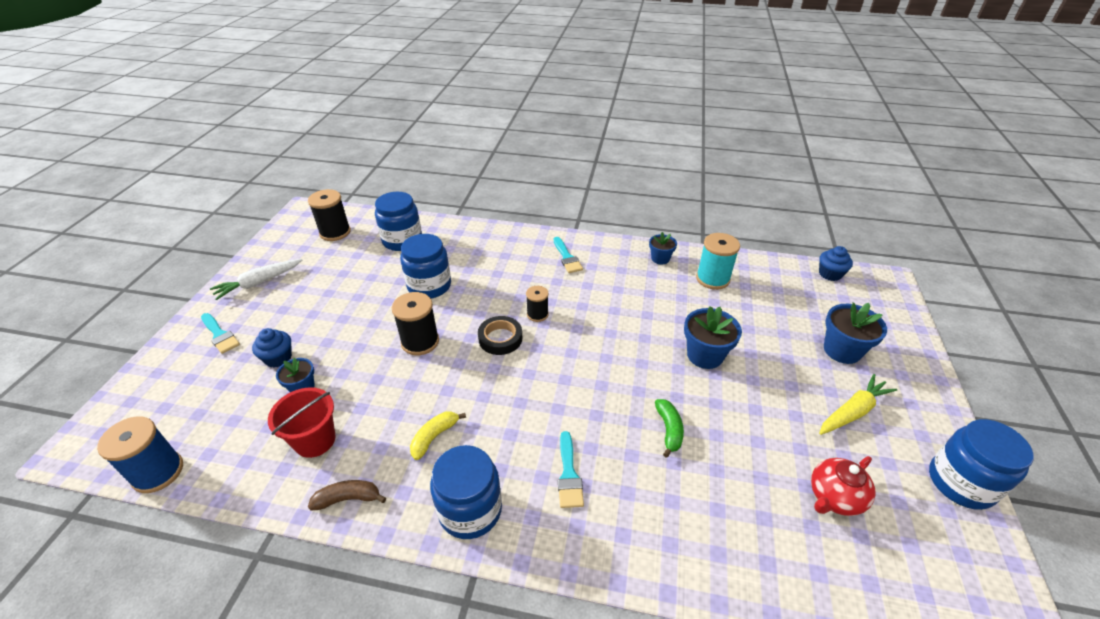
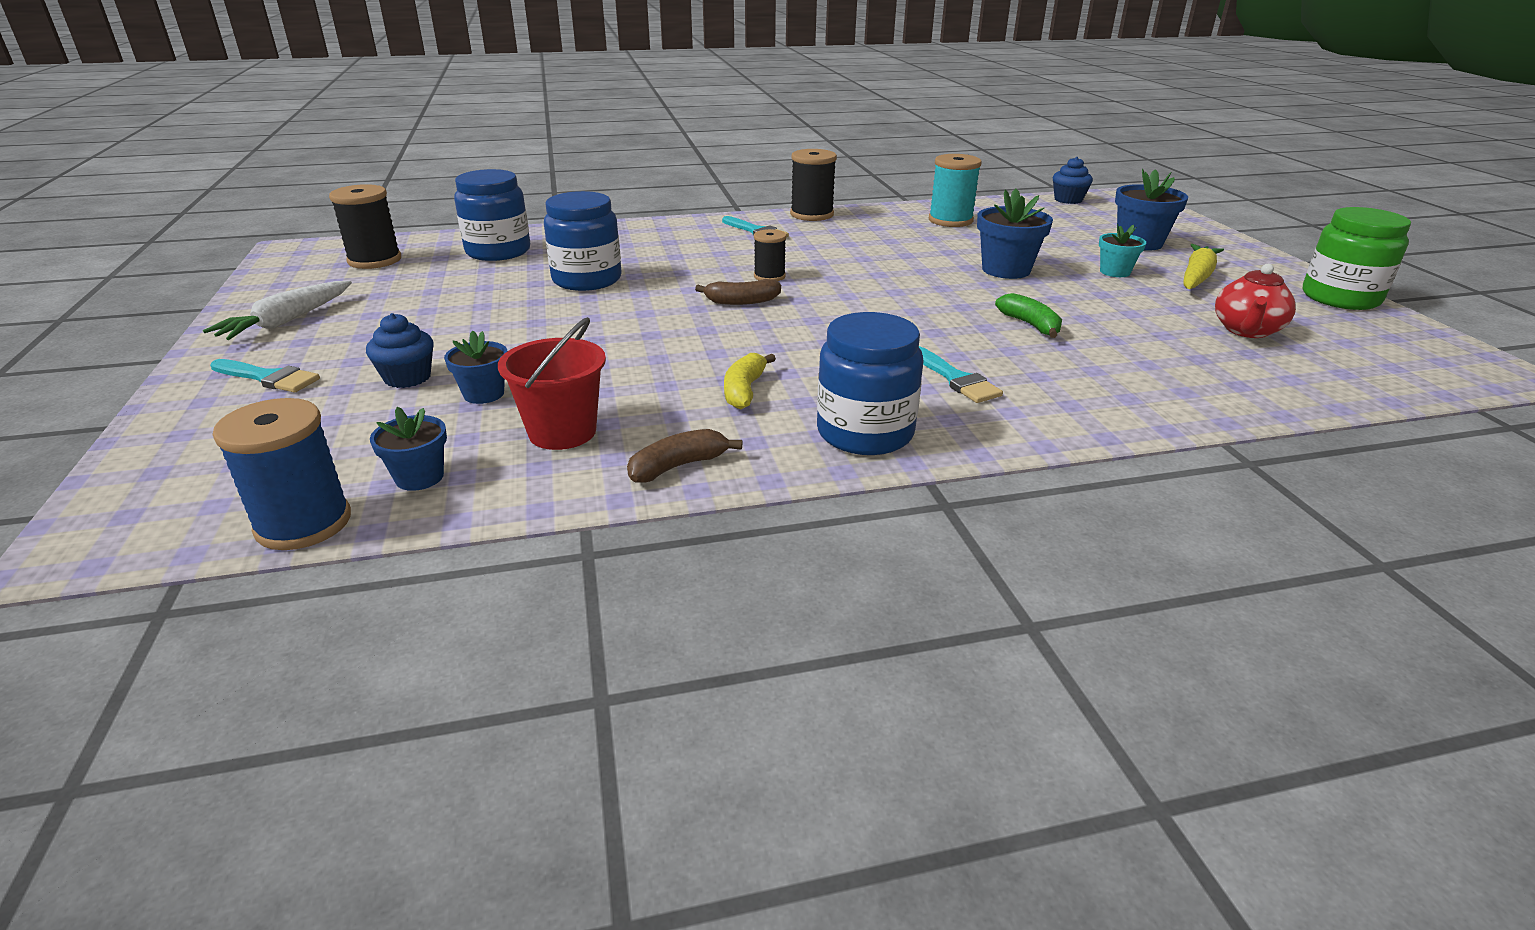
camera: 25 degrees left, 10 degrees down
(420, 342) = (628, 324): black spool -> black spool (812, 214)
(500, 338) = (742, 301): black tape -> brown banana
(660, 259) = (873, 216): blue flower pot -> blue flower pot (419, 477)
(788, 384) = (1115, 272): none -> turquoise flower pot
(960, 483) = (1340, 298): blue jar -> green jar

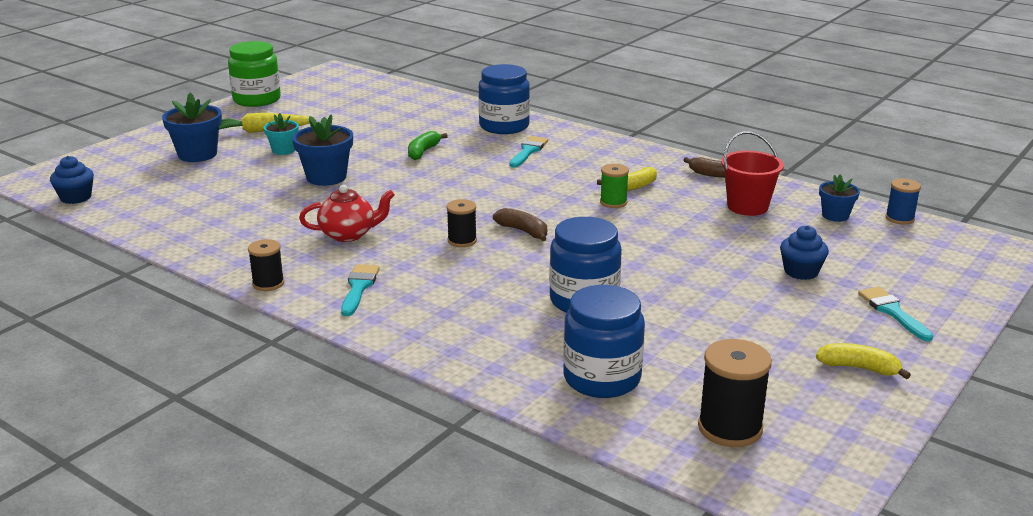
camera: 130 degrees left, 5 degrees down
(287, 321) = (859, 368): white carrot -> yellow banana
(304, 523) = (899, 218): blue spool -> blue spool, size x0.61
(484, 394) = (765, 242): blue flower pot -> none
(724, 362) = (613, 202): none -> green spool
(812, 214) = (268, 283): black spool -> black spool, size x0.61
(865, 432) = (617, 153): blue jar -> blue jar (504, 126)
(950, 220) = (212, 223): turquoise spool -> none
(1246, 330) = (350, 111): red teapot -> red teapot (348, 234)

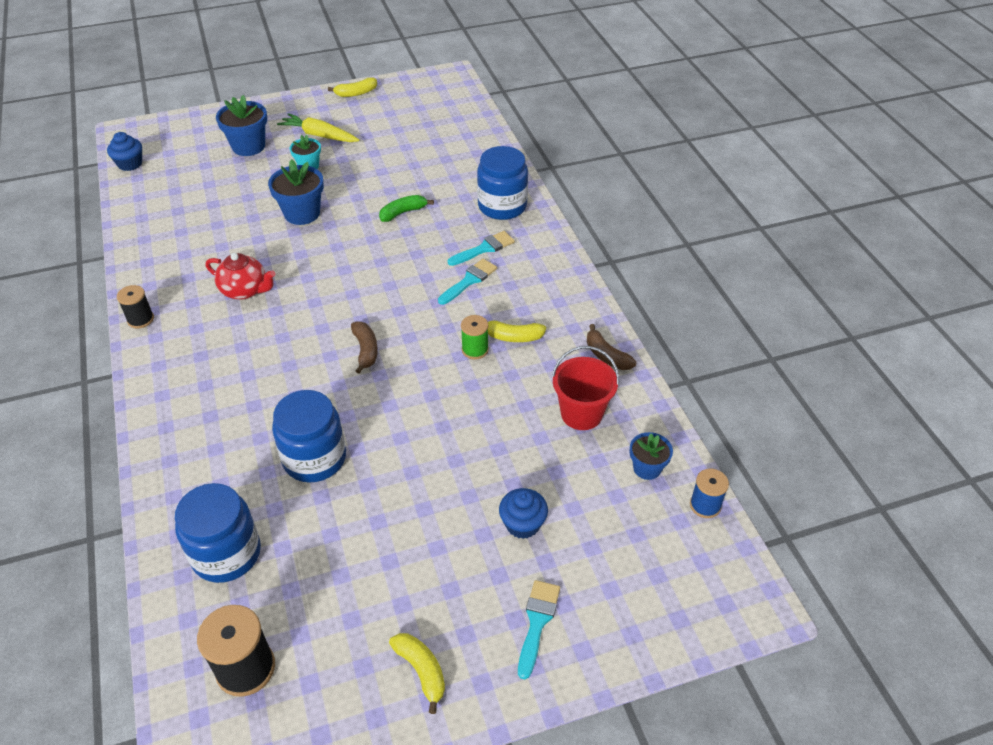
camera: 35 degrees right, 20 degrees up
(257, 99) = (356, 93): green jar -> yellow banana
(359, 287) = (188, 355): turquoise brush -> turquoise brush (469, 280)
(462, 241) = (310, 338): black spool -> none

